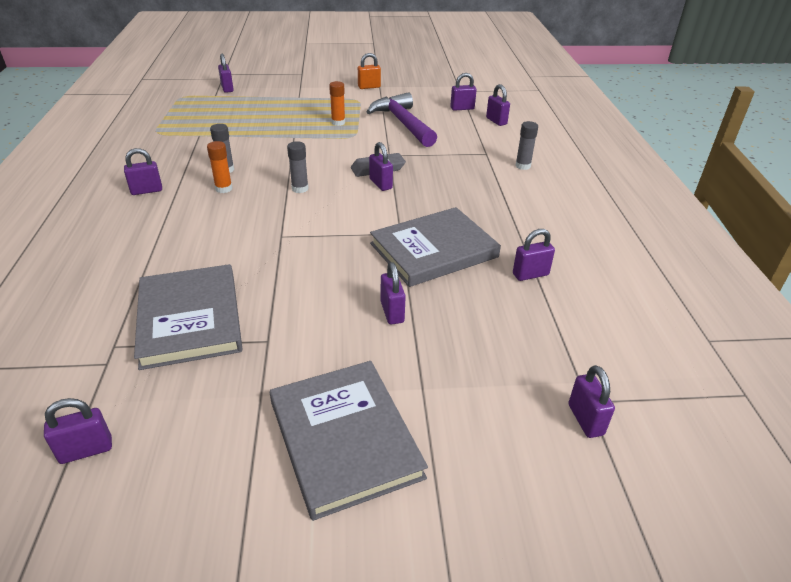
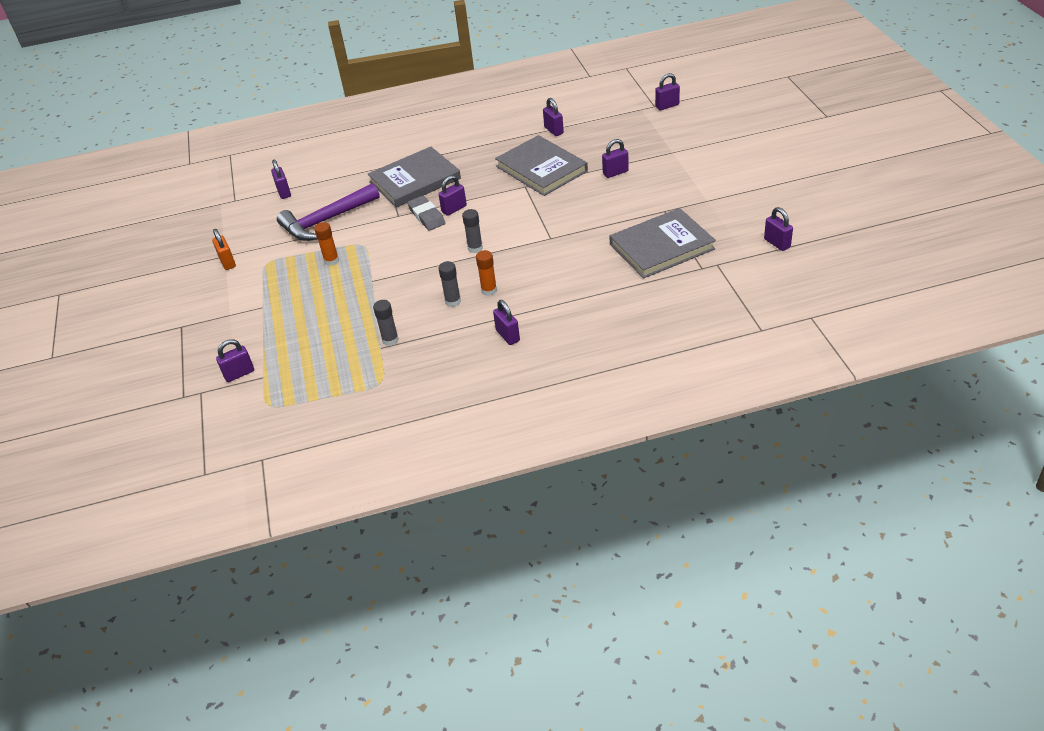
camera: 95 degrees left, 5 degrees up
(344, 438) = (719, 167): grey book -> grey book (415, 180)
(496, 121) = (313, 170): purple padlock -> none
(523, 166) = (402, 147): grey glue stick -> grey glue stick (390, 340)

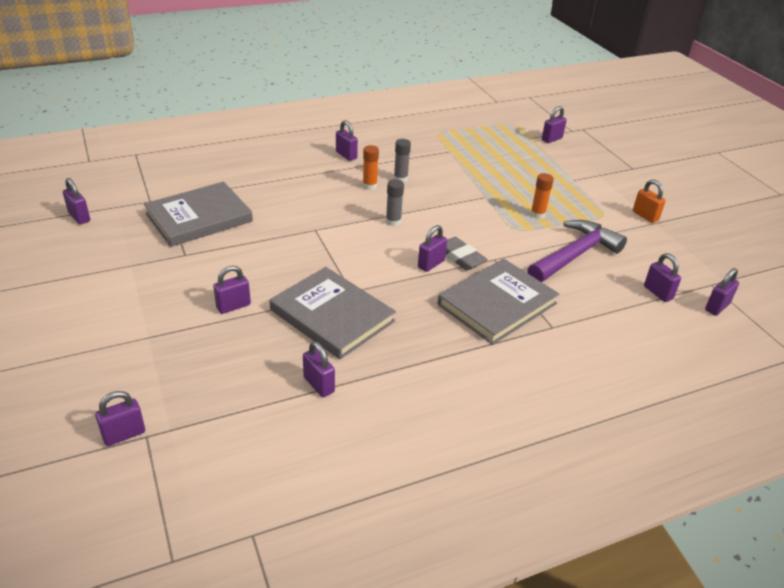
camera: 165 degrees right, 5 degrees down
(249, 183) = (717, 307): none -> purple padlock
(390, 340) = (444, 155): grey glue stick -> none

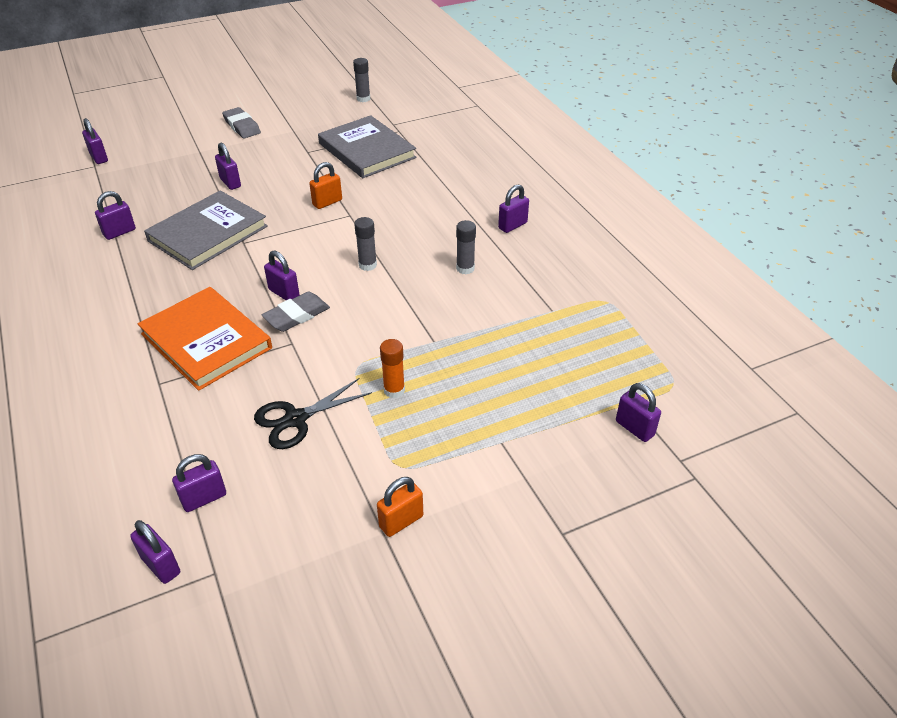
camera: 90 degrees right, 5 degrees up
(79, 217) = (363, 99): purple padlock -> grey glue stick
(98, 305) = (242, 126): none -> grey eraser
(291, 241) = (327, 202): none -> orange padlock
(369, 186) = (443, 246): orange glue stick -> none
(497, 304) = (206, 341): grey book -> orange book
(575, 255) = (296, 419): purple hammer -> black scissors

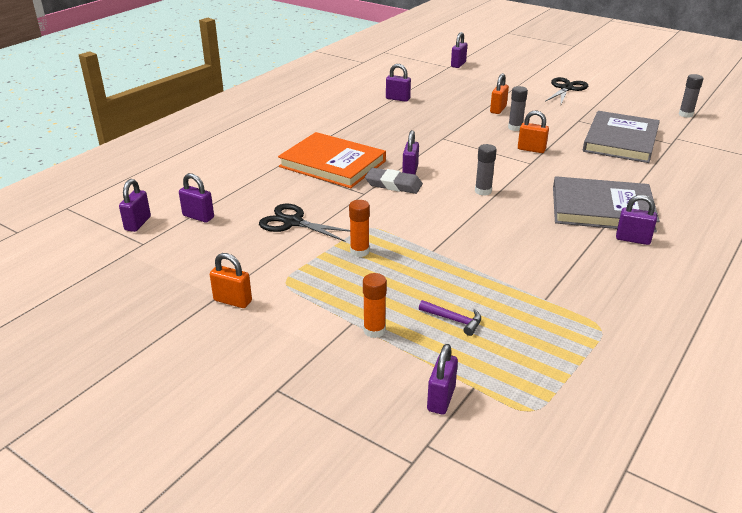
camera: 60 degrees right, 10 degrees down
(206, 341) = (332, 164): orange book -> orange book turned 75 degrees counterclockwise
(208, 233) = (435, 123): grey book -> grey book (602, 208)
(230, 183) = (498, 109): purple padlock -> orange padlock
(242, 126) = (566, 88): grey eraser -> black scissors
(465, 268) = (539, 235): grey glue stick -> grey glue stick (515, 128)
(523, 432) = (374, 330): none -> orange glue stick
(543, 375) = (454, 320): none -> purple hammer

